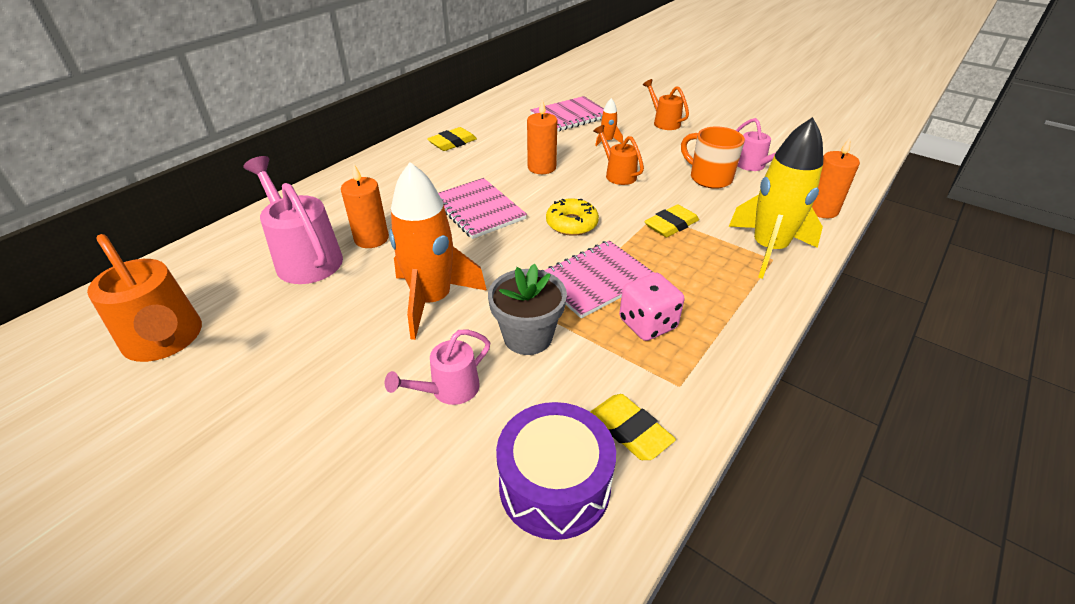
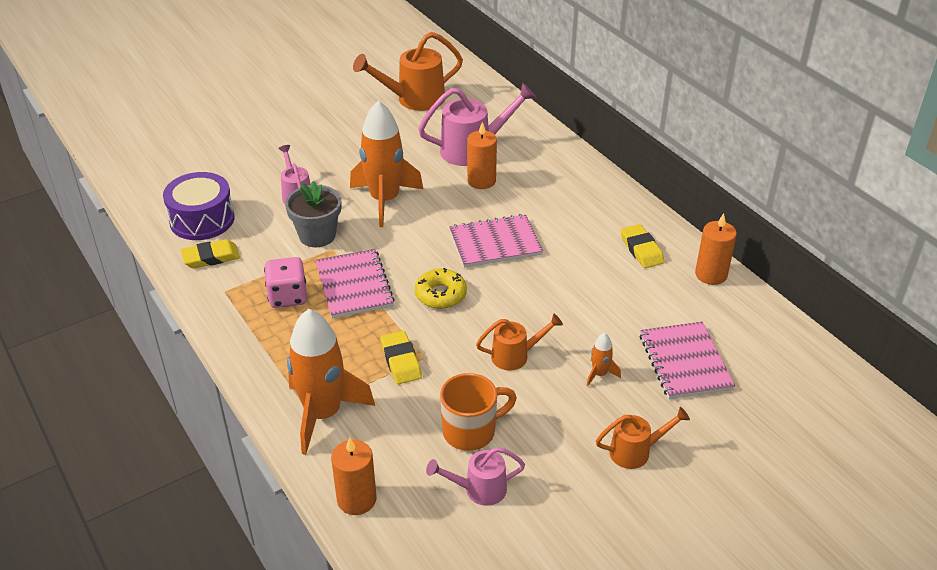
camera: 110 degrees right, 0 degrees up
(541, 167) = (557, 302): orange candle -> orange candle (711, 274)
(768, 249) = (323, 414): yellow rocket -> orange rocket

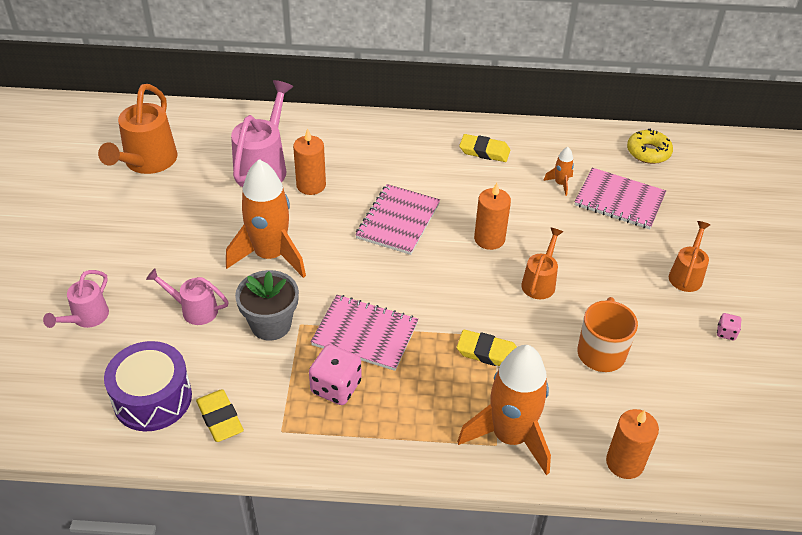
camera: 55 degrees left, 5 degrees up
(211, 257) = (220, 418): yellow eraser -> yellow eraser turned 45 degrees counterclockwise
(440, 294) = (429, 286): yellow donut -> yellow donut (648, 152)
(478, 489) = (665, 381): pink watering can -> pink watering can (86, 318)
(587, 512) = (726, 333): none -> pink dice
(599, 374) = (597, 249): orange rocket -> orange rocket (560, 184)
(711, 274) = (543, 136): orange candle -> orange candle (489, 239)

